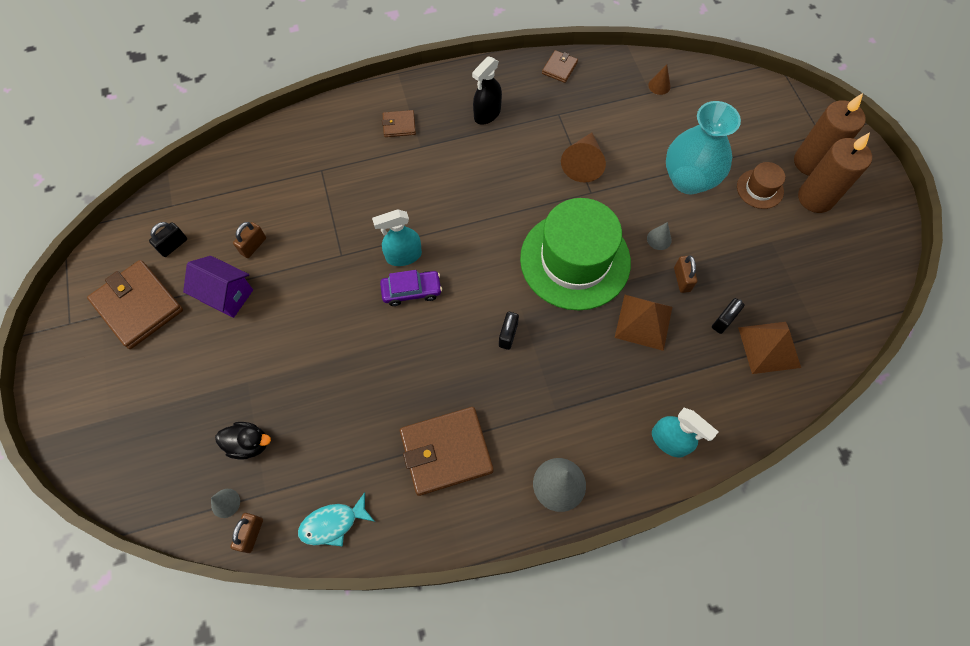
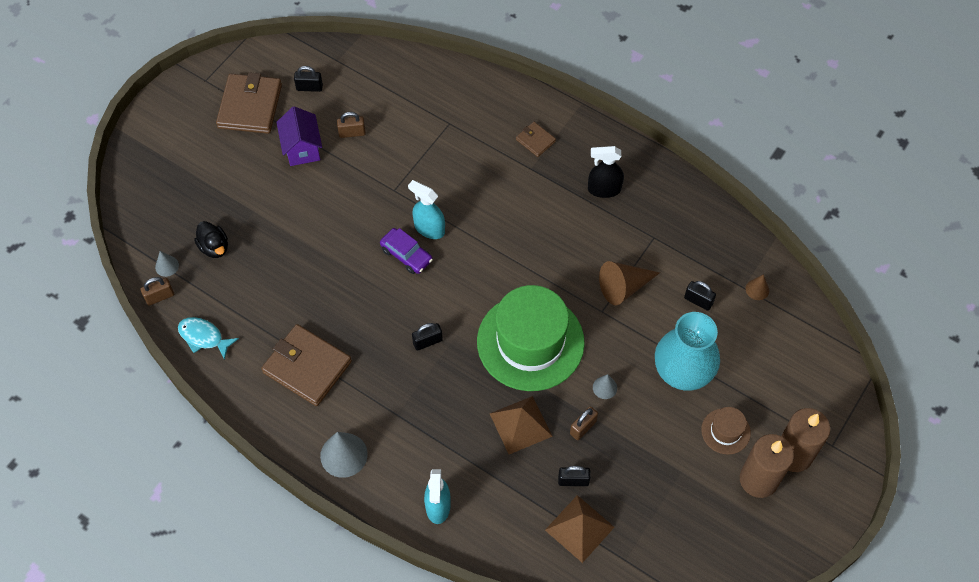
camera: 50 degrees right, 5 degrees down
(559, 68) = (700, 206): brown wallet -> none
(637, 126) = (698, 301): none -> black padlock

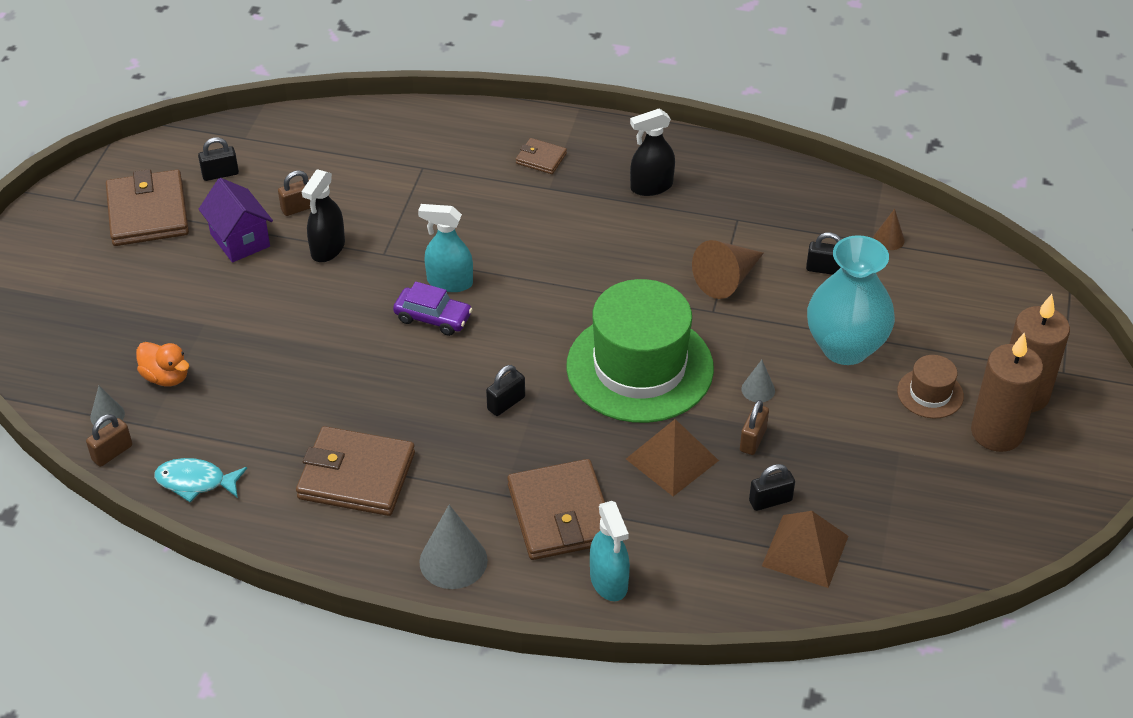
camera: 20 degrees left, 15 degrees down
(214, 247) = (166, 377): black duck -> orange duck
(358, 174) = (328, 249): none -> black spray bottle
(428, 443) = (560, 514): none -> brown wallet

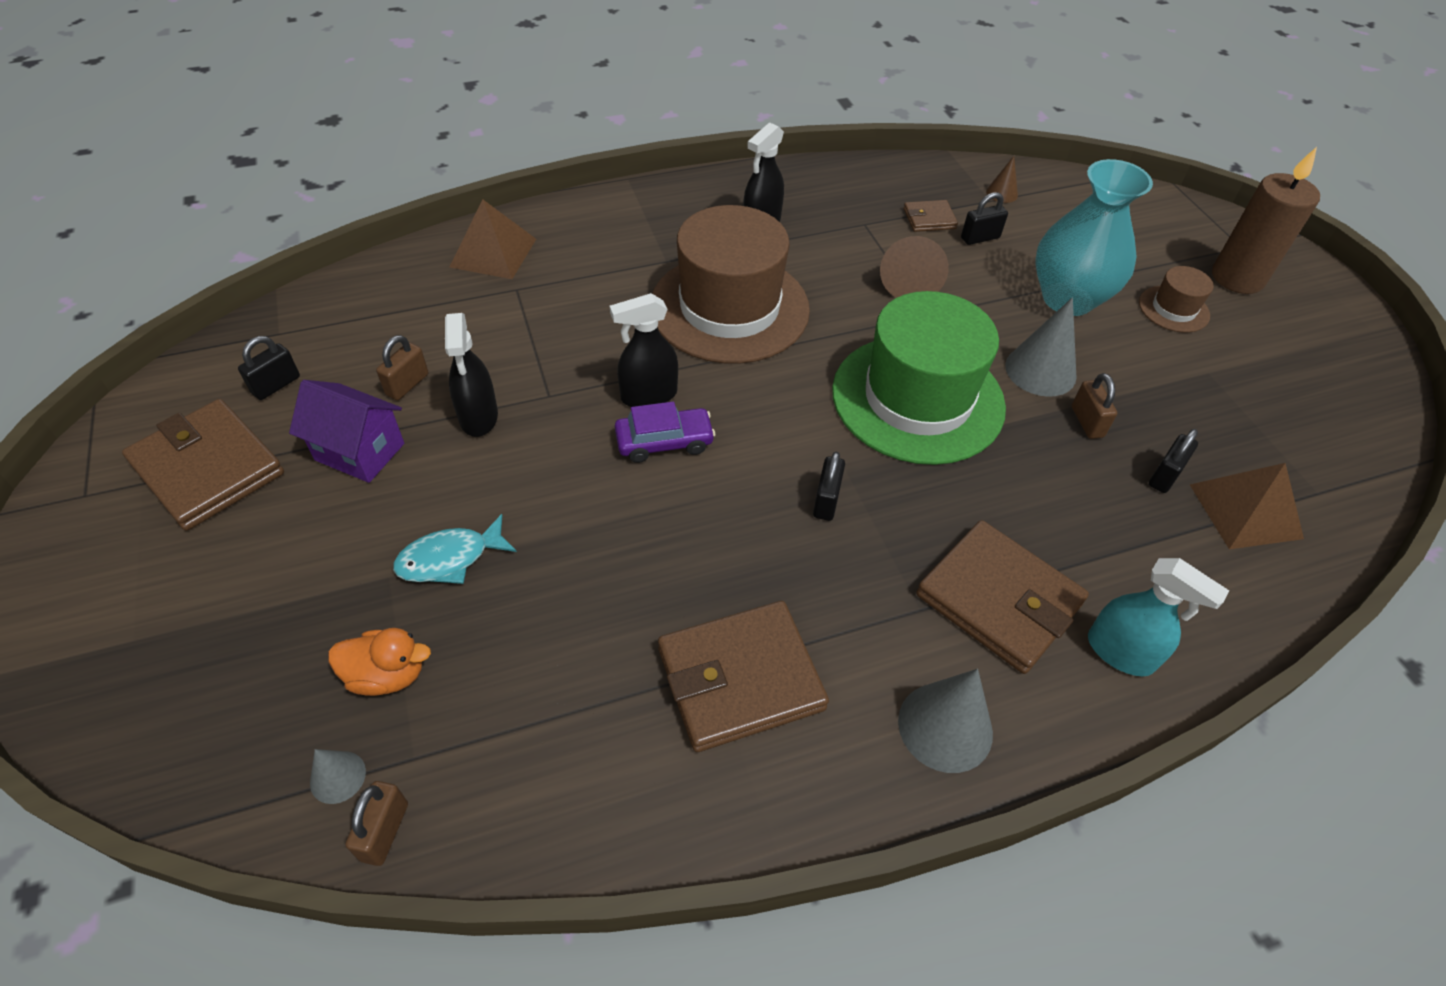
camera: 35 degrees left, 5 degrees up
(195, 482) = (540, 807): turquoise fish -> turquoise fish (450, 558)
(449, 282) = (648, 396): turquoise spray bottle -> black spray bottle
(541, 158) = (633, 236): brown wallet -> brown wallet (929, 219)
(563, 243) = (729, 308): none -> brown hat
(672, 459) = (1040, 479): brown pyramid -> brown pyramid (493, 252)
(758, 389) = (1040, 371): grey cone -> grey cone, size x1.86
(997, 432) = (1257, 319): brown candle -> none

